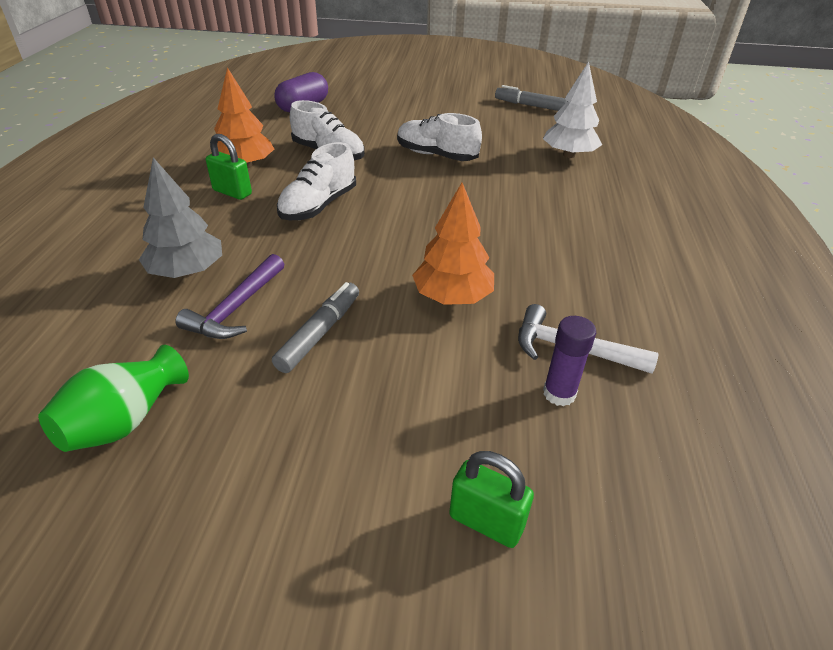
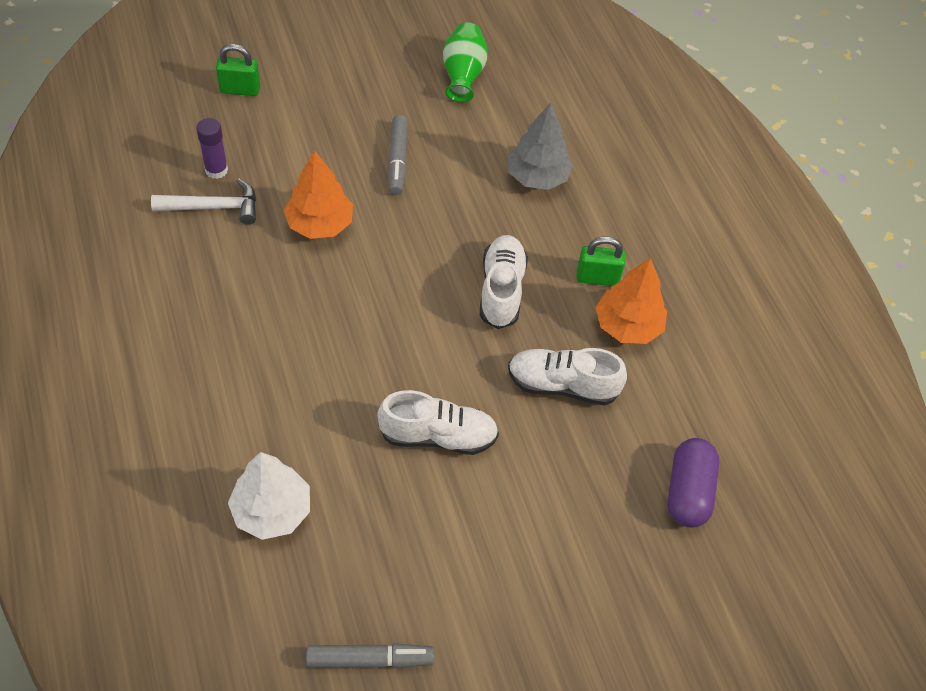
camera: 150 degrees right, 15 degrees up
(236, 308) = (471, 159): purple hammer -> none

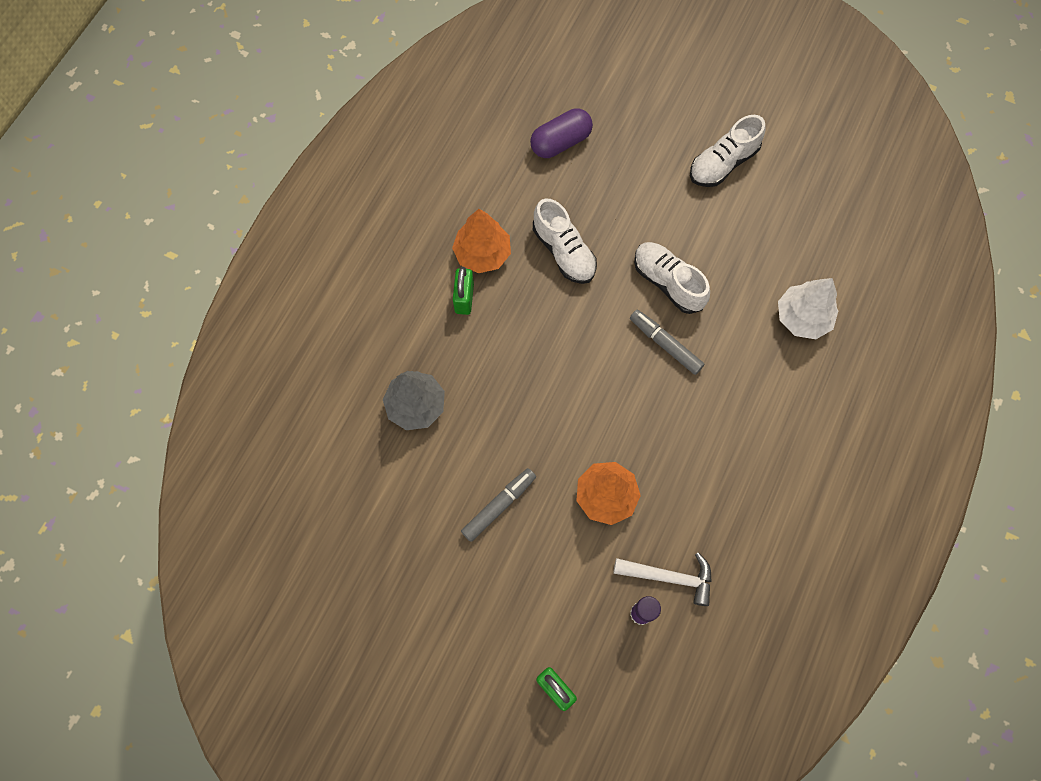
camera: 130 degrees left, 15 degrees up
(214, 207) = (669, 577): white hammer -> white hammer turned 150 degrees clockwise
(370, 659) = (811, 201): grey marker -> grey marker (665, 344)
(463, 75) = (366, 548): green vase -> none
(501, 290) = (534, 341): white shoe -> white shoe (723, 163)
(597, 278) = (464, 298): green padlock -> green padlock turned 45 degrees clockwise

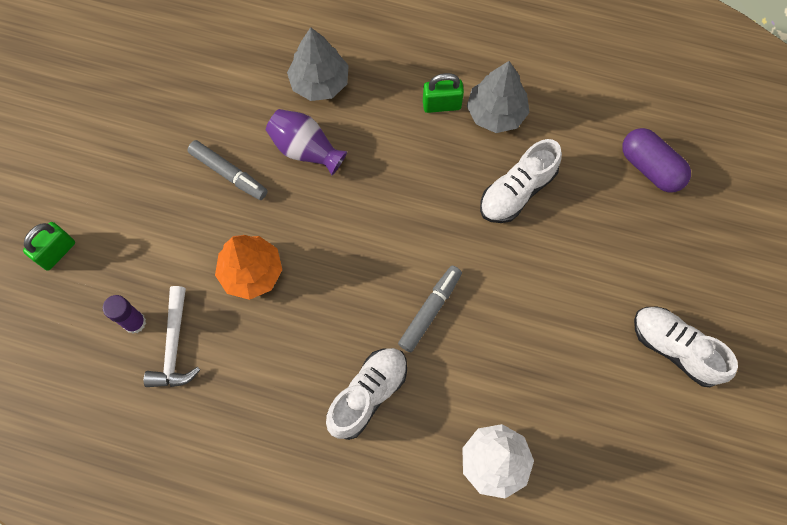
camera: 80 degrees right, 0 degrees up
(482, 253) = (496, 113): orange tree -> grey tree
(486, 429) = (306, 149): none -> purple vase
(668, 282) = (505, 304): white shoe -> white shoe (368, 394)

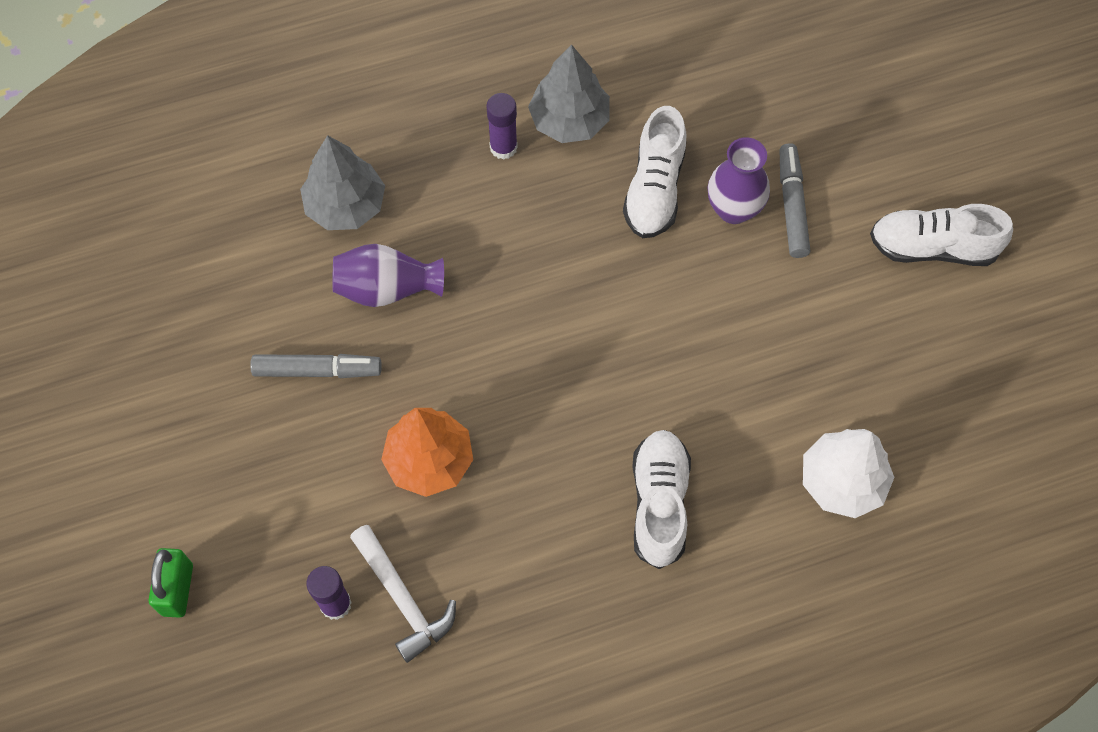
camera: 35 degrees left, 5 degrees down
(430, 310) = (658, 372): grey marker -> grey marker (792, 205)
(441, 105) = (503, 147): green padlock -> purple glue stick
(559, 237) = (733, 209): none -> purple vase
(650, 167) = (773, 80): purple capsule -> none

